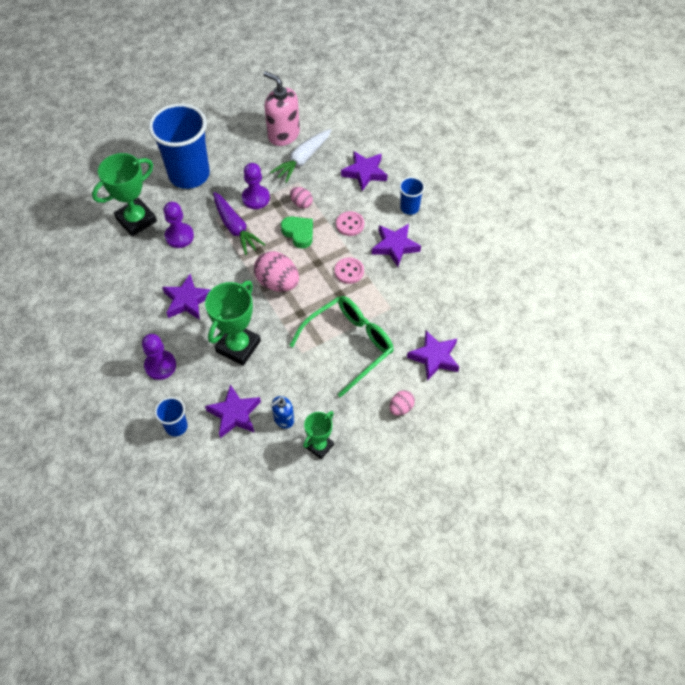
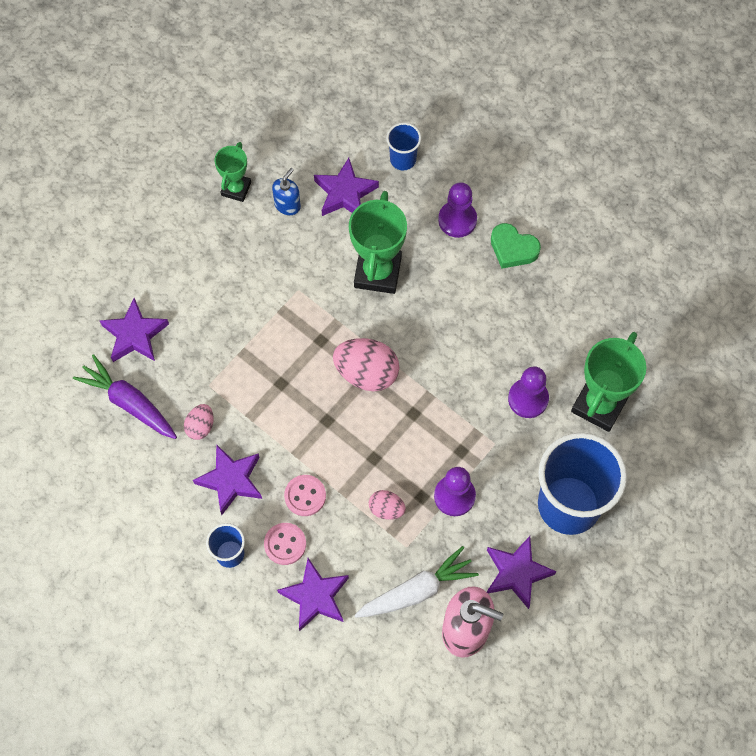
camera: 160 degrees right, 10 degrees up
(187, 300) = (469, 311): purple star -> purple star (517, 573)
(235, 228) = (460, 437): purple carrot -> purple carrot (129, 403)
(299, 233) = (370, 457): green heart -> green heart (513, 249)
(303, 159) = (416, 590): white carrot -> white carrot turned 45 degrees clockwise
(349, 271) = (280, 420): pink button -> pink button (285, 544)
(349, 345) = (244, 317): green glasses -> none
(401, 408) = (158, 260): pink egg -> pink egg (200, 426)

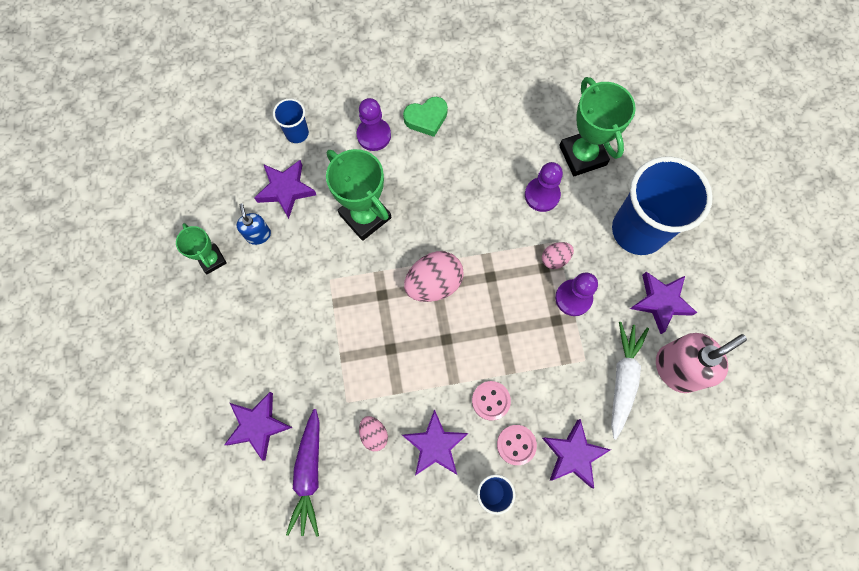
camera: 50 degrees left, 5 degrees up
(129, 403) = (309, 473): purple carrot -> purple carrot turned 75 degrees counterclockwise
(386, 509) = (546, 351): pink egg -> pink egg (555, 259)

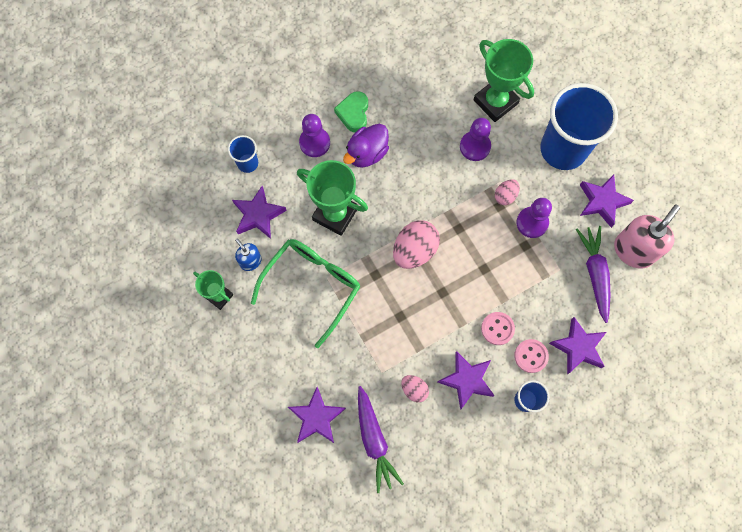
camera: 20 degrees left, 0 degrees up
(311, 283) = (312, 286): none -> green glasses
(424, 164) = (367, 153): none -> purple duck
(426, 118) = (353, 113): green heart -> green heart turned 135 degrees clockwise
(623, 379) = (595, 274): white carrot -> purple carrot

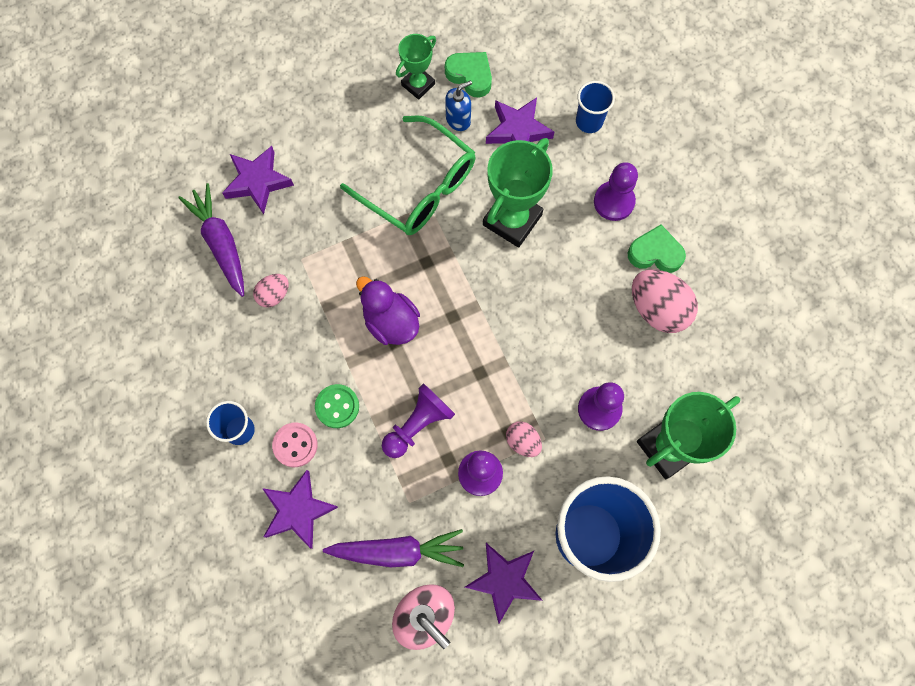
camera: 95 degrees right, 0 degrees up
(209, 255) = (470, 76): none -> green heart
(367, 153) = (596, 265): purple duck -> purple duck (391, 322)
(374, 440) = (221, 243): purple carrot -> purple carrot turned 75 degrees clockwise
(414, 250) = (454, 313): pink egg -> pink egg (657, 309)
(467, 380) = (276, 359): purple star -> none
(497, 329) = (337, 406): pink button -> green button
(503, 269) = (418, 424): none -> purple pawn

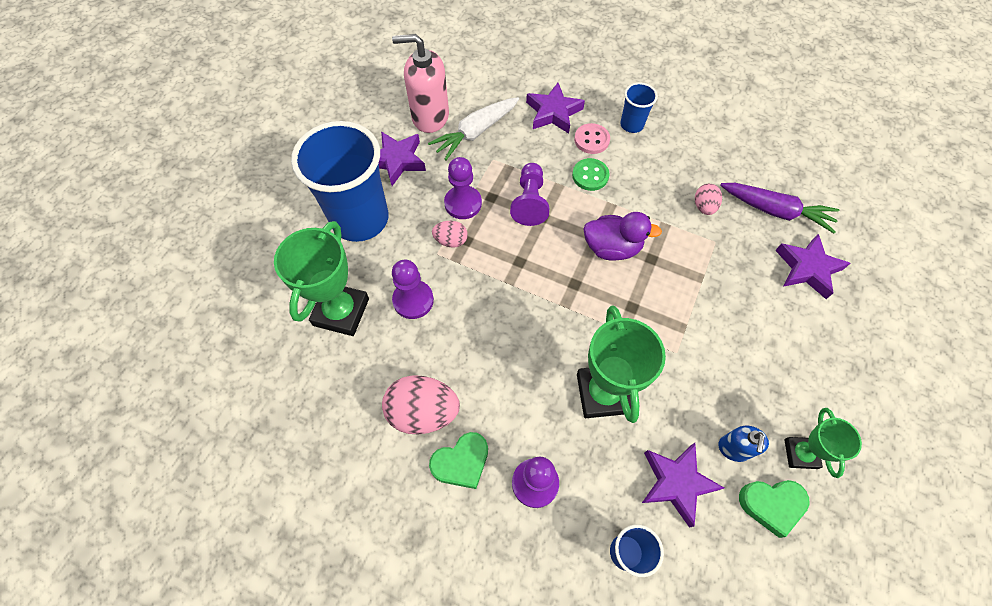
camera: 140 degrees right, 10 degrees down
(397, 551) = (476, 132): purple carrot -> white carrot
(419, 187) = (698, 360): green glasses -> none

